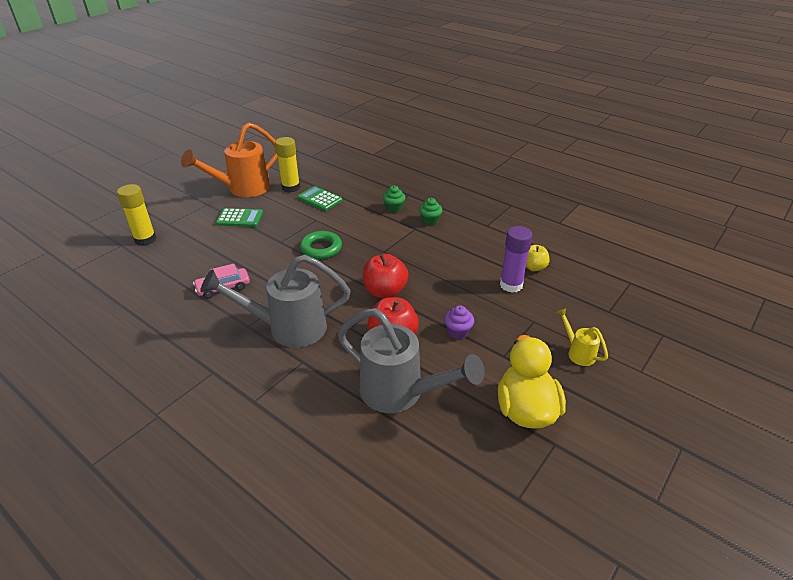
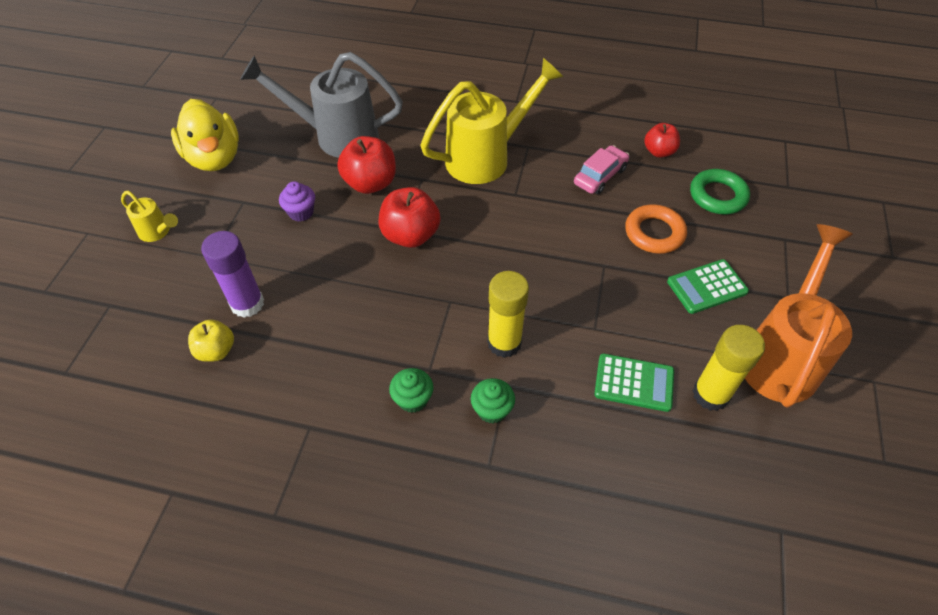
camera: 155 degrees right, 15 degrees up
(145, 239) = (774, 204): yellow glue stick -> yellow glue stick (504, 343)
(163, 290) = (659, 152): none -> red apple
(233, 247) = (654, 233): none -> orange ring
(287, 328) = (487, 157): grey watering can -> yellow watering can
(321, 248) = (540, 274): green ring -> green ring (717, 196)

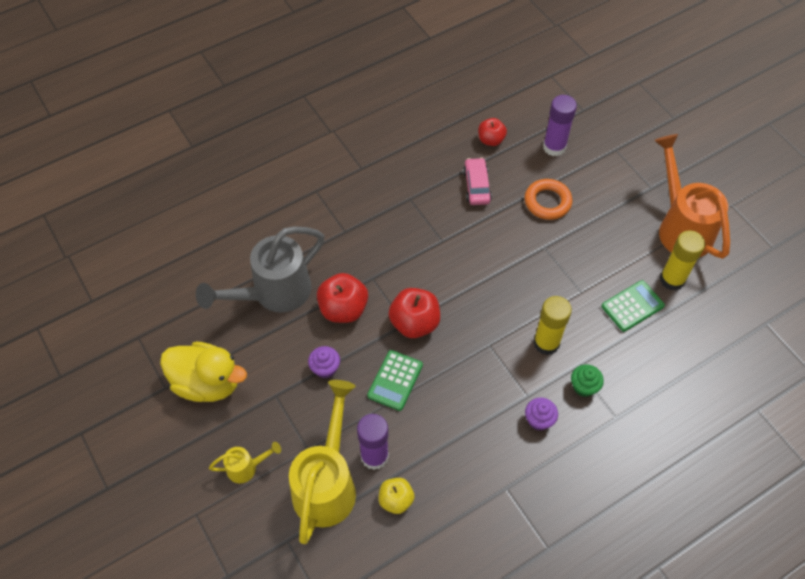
camera: 45 degrees left, 5 degrees up
(413, 399) = (539, 420): green cupcake -> purple cupcake
(487, 157) = (394, 227): yellow watering can -> yellow watering can (327, 482)
(707, 287) = (608, 215): green calculator -> green calculator (395, 380)
(717, 196) = (554, 147): green ring -> purple glue stick

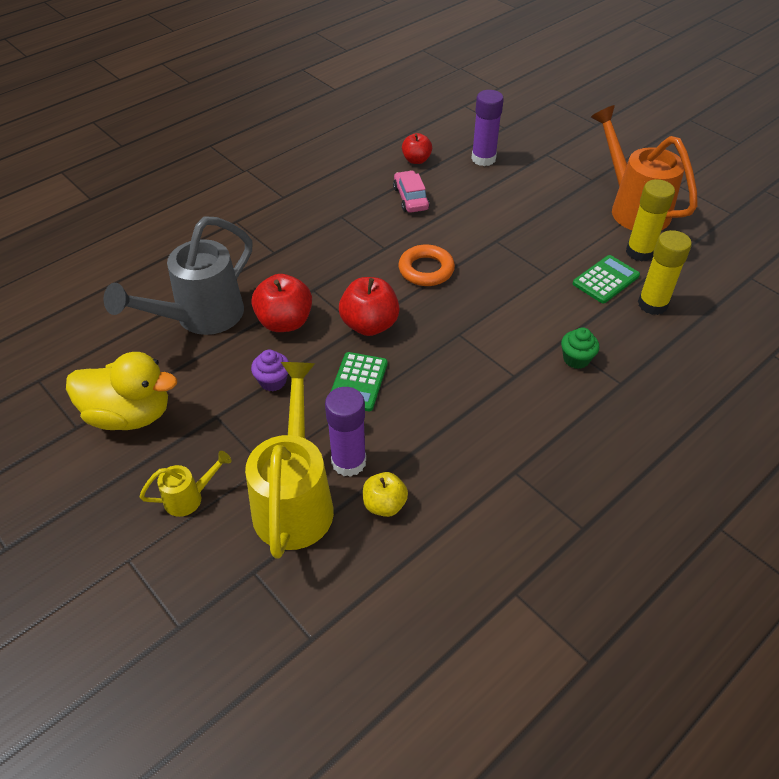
camera: 10 degrees left, 10 degrees down
(539, 420) = (535, 398): purple cupcake -> none
(546, 343) = (522, 324): yellow glue stick -> yellow glue stick (652, 304)
(547, 202) = (489, 203): orange ring -> orange ring (426, 270)

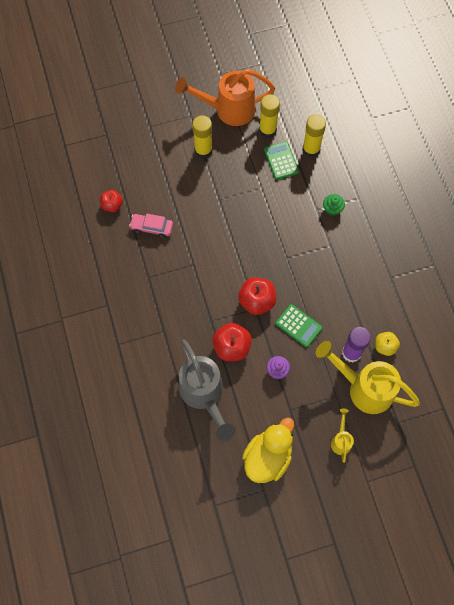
camera: 65 degrees left, 20 degrees up
(426, 270) = (225, 250): orange ring -> none
(483, 159) = (134, 165): purple glue stick -> none
(553, 205) = (203, 150): none -> yellow glue stick

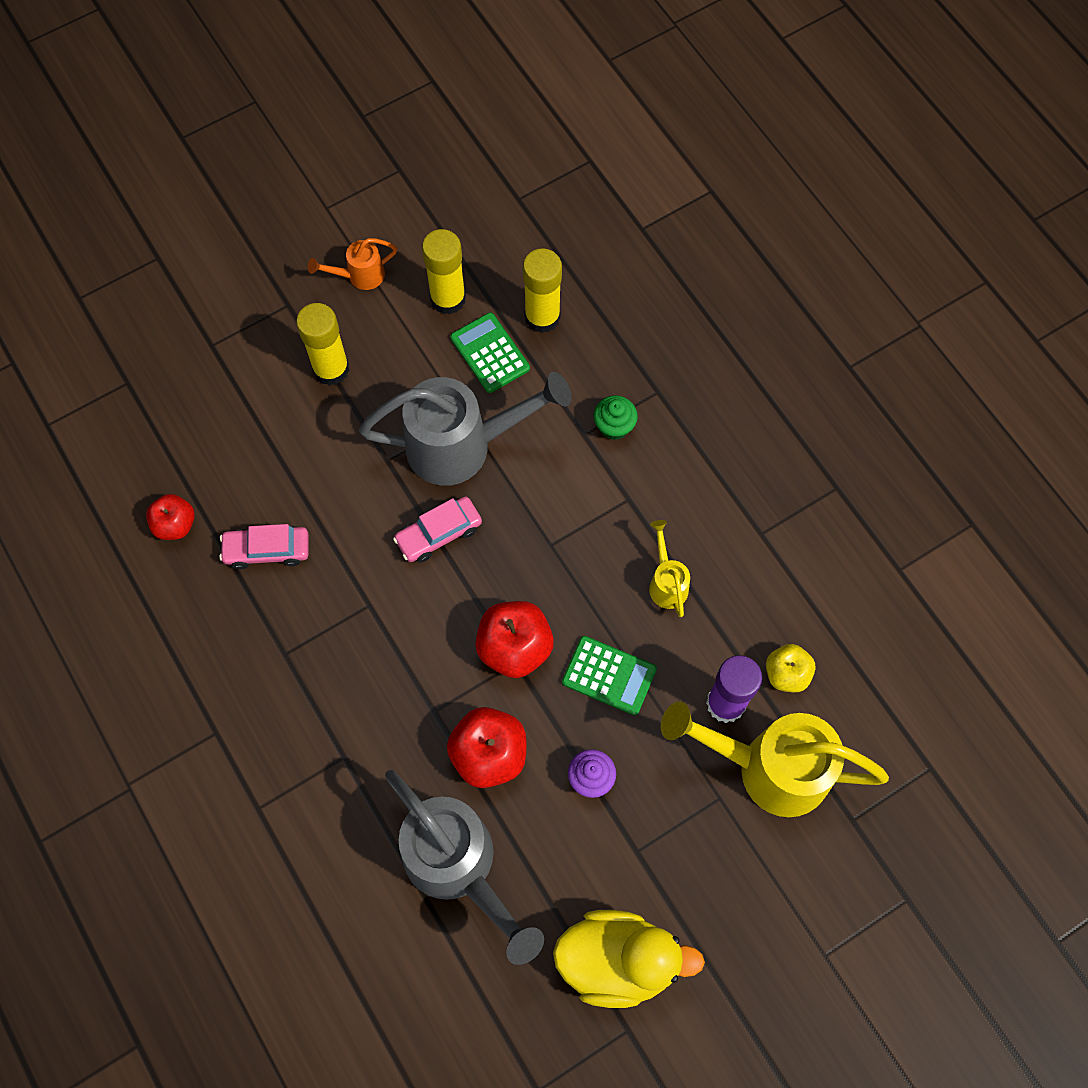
camera: 15 degrees left, 0 degrees up
(228, 110) = (359, 276): orange watering can -> orange watering can, size x0.46
(234, 239) = (439, 534): none -> pink car
(257, 201) = (463, 446): none -> grey watering can
(268, 457) = (618, 960): yellow duck -> yellow duck turned 75 degrees clockwise
(341, 440) = (752, 885): yellow watering can -> yellow watering can (666, 582)

